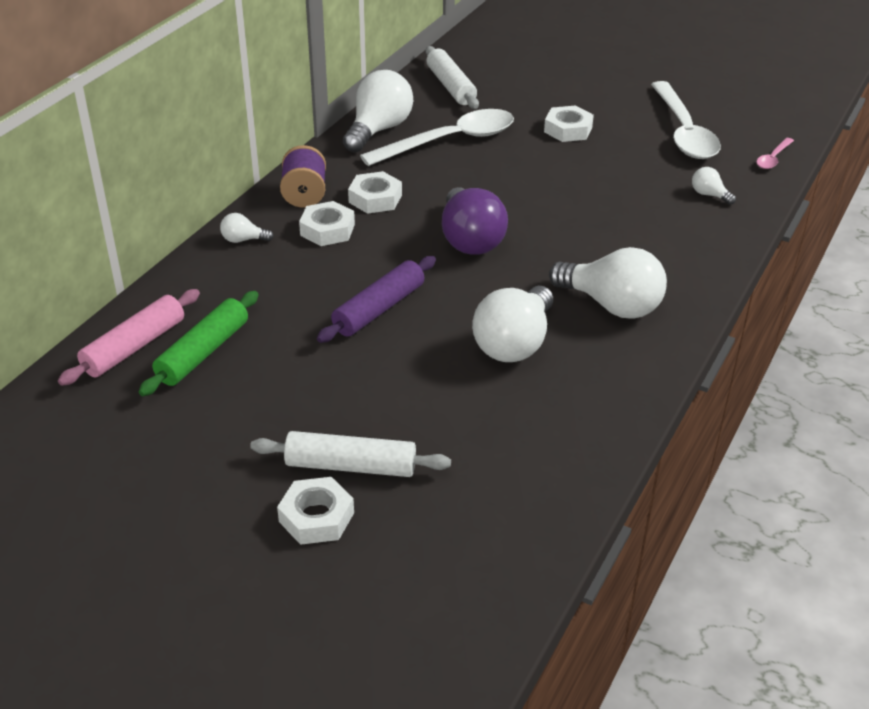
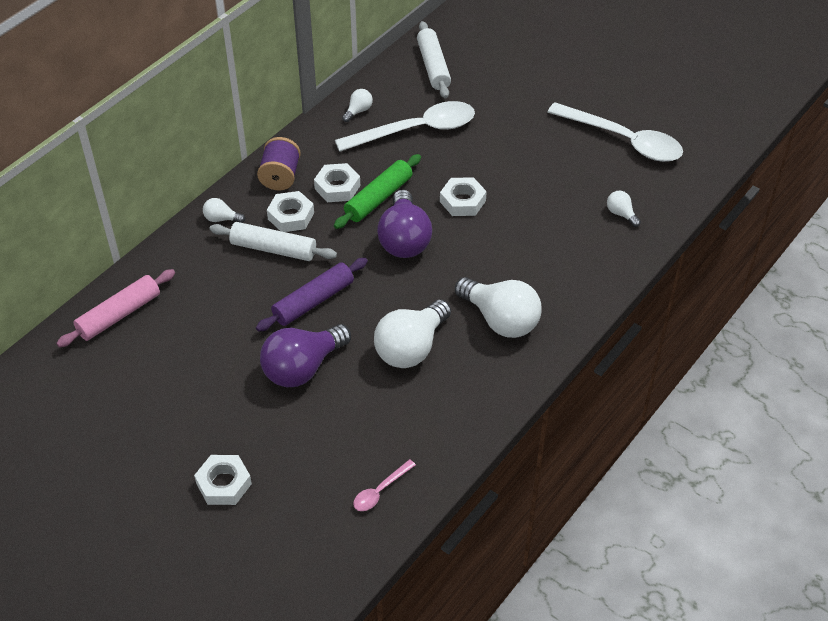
camera: 10 degrees right, 10 degrees up
(203, 353) = (170, 327): green rolling pin -> green rolling pin (378, 198)
(351, 466) = (258, 444): white rolling pin -> white rolling pin (273, 249)
(378, 130) = (358, 111): white light bulb -> white light bulb, size x0.46
(385, 378) = (302, 368): none -> purple light bulb
(568, 130) = (522, 127): white nut -> white nut (462, 201)
(683, 132) = (623, 140): white spoon -> white spoon turned 60 degrees counterclockwise
(773, 158) = (692, 179): pink spoon -> pink spoon (380, 491)

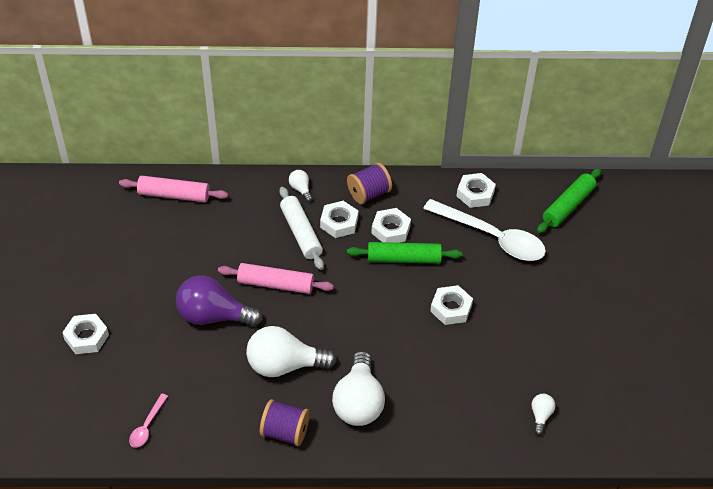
camera: 50 degrees right, 0 degrees up
(313, 301) = (275, 284): purple rolling pin -> pink rolling pin
(358, 111) = (475, 194): white light bulb -> white nut
(380, 491) = (147, 426): pink spoon -> pink spoon turned 75 degrees counterclockwise
(404, 240) = (379, 298): purple light bulb -> none
(433, 66) = (568, 206): white rolling pin -> green rolling pin
(484, 389) = (285, 432): none -> purple spool
(623, 140) = (623, 370): white spoon -> none

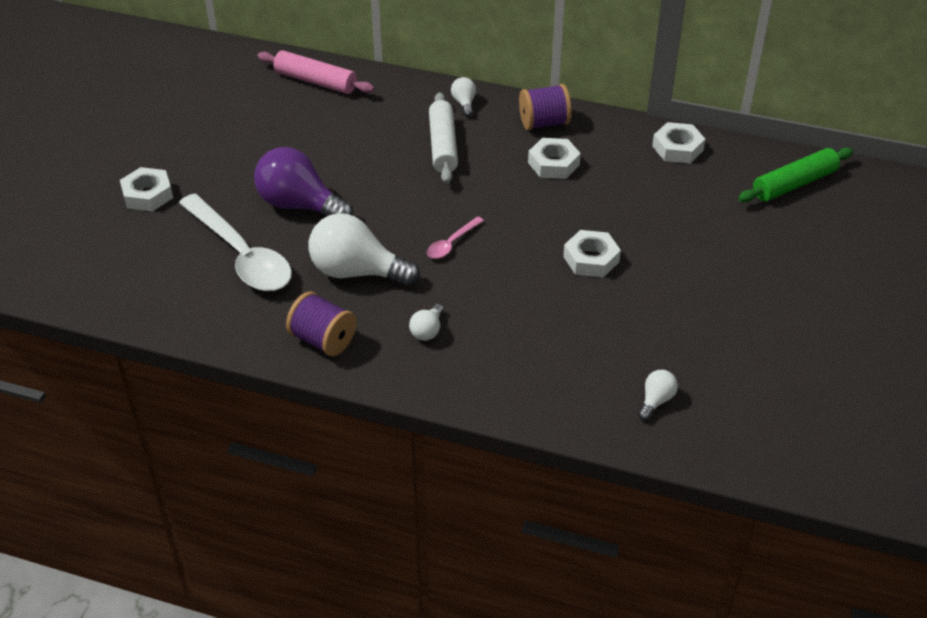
camera: 20 degrees right, 5 degrees down
(147, 426) = (167, 296): pink spoon -> pink spoon (451, 243)
(275, 284) = (387, 189): pink rolling pin -> none
(339, 223) = (494, 144): white nut -> none
(358, 402) = (427, 331): white light bulb -> white light bulb, size x0.46
(404, 259) = (555, 196): green rolling pin -> none
(492, 237) = (678, 197): white spoon -> white spoon (241, 255)

